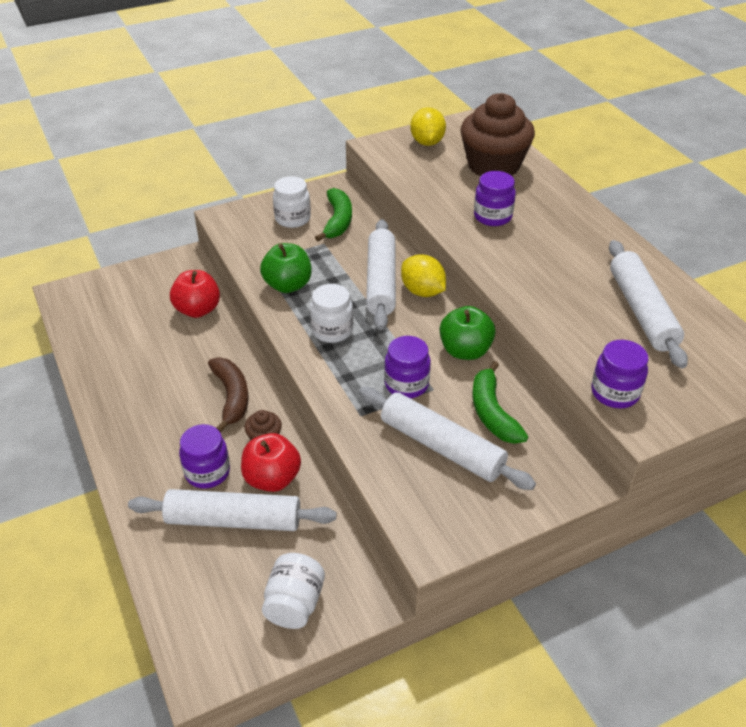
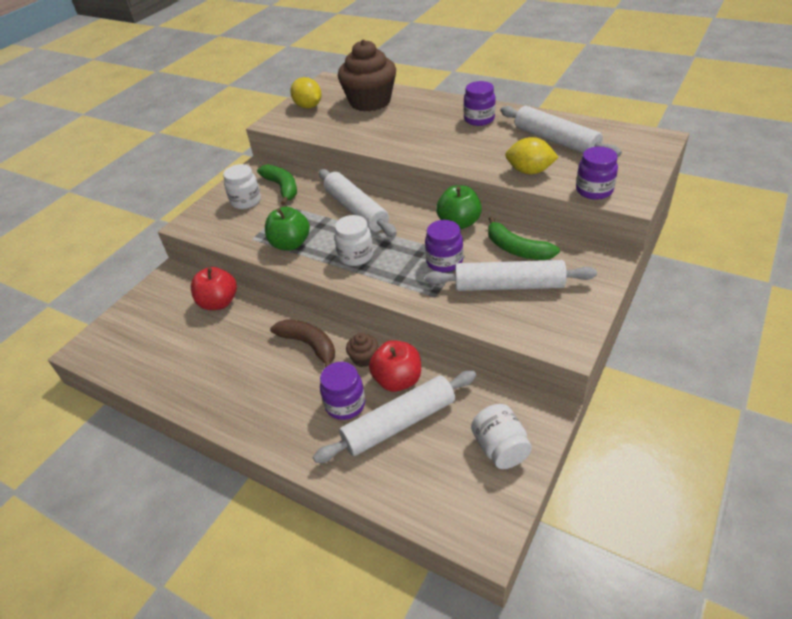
camera: 30 degrees left, 0 degrees up
(422, 291) = (391, 202): yellow lemon -> yellow lemon (529, 171)
(492, 217) = (404, 130): purple jar -> purple jar (479, 119)

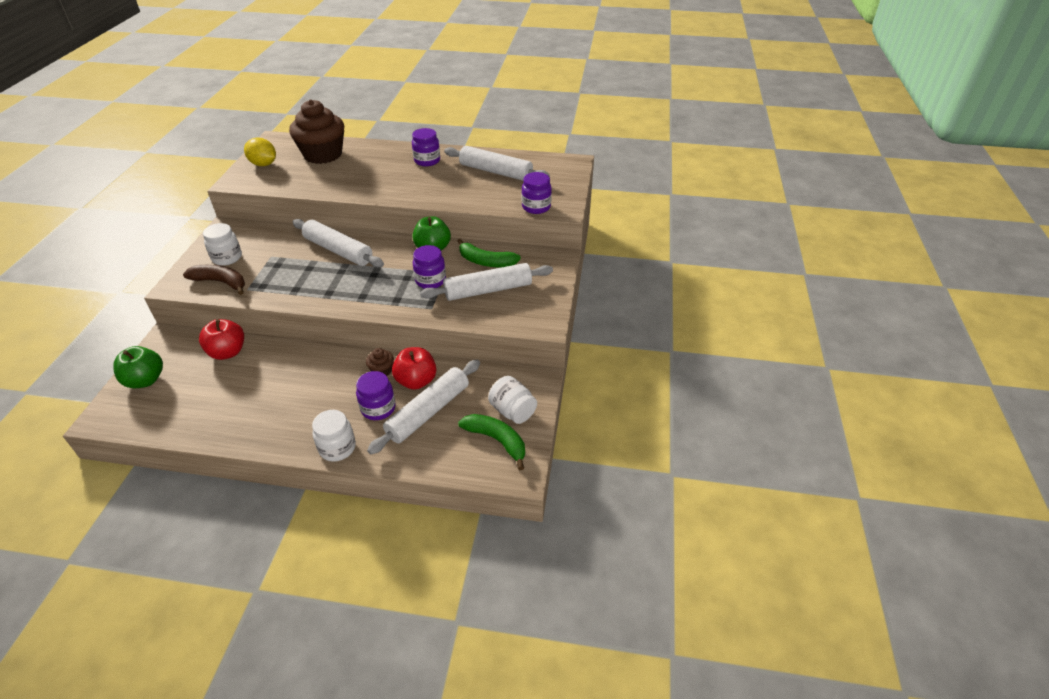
camera: 25 degrees left, 0 degrees up
(282, 188) = (259, 241): green banana -> green banana (497, 441)
(290, 244) = (287, 288): green apple -> green apple (145, 380)
(309, 345) = (329, 370): brown banana -> brown banana (221, 282)
(356, 256) = (352, 288): white jar -> white jar (337, 448)
(529, 171) = (482, 198): yellow lemon -> none

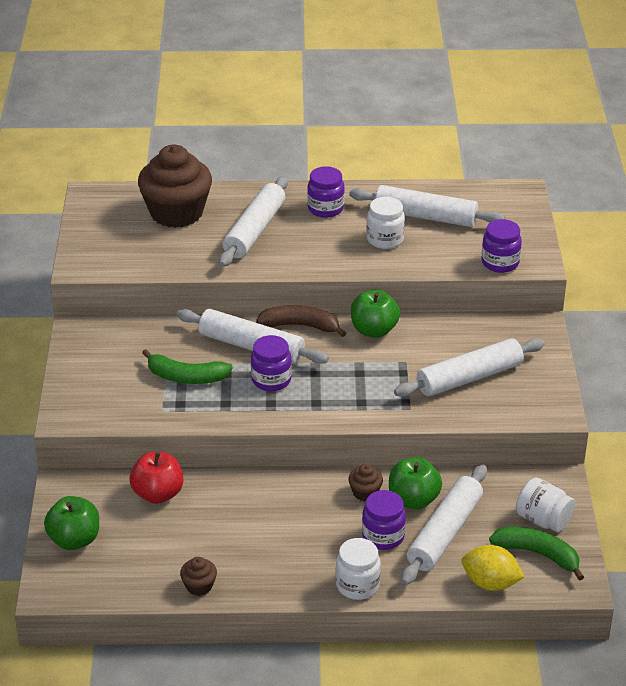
camera: 10 degrees left, 5 degrees down
(214, 431) = (199, 586): none -> brown cupcake
(221, 282) = (123, 405): brown banana -> brown banana (301, 326)
(227, 258) = (109, 372): white jar -> white jar (385, 239)
(263, 164) = (103, 236): yellow lemon -> yellow lemon (490, 583)
(369, 170) = (254, 230): none -> white rolling pin
(416, 381) = (413, 500): red apple -> green apple
(430, 281) = (392, 373): purple jar -> purple jar (271, 380)
(486, 261) = (450, 341): green banana -> green banana (186, 377)

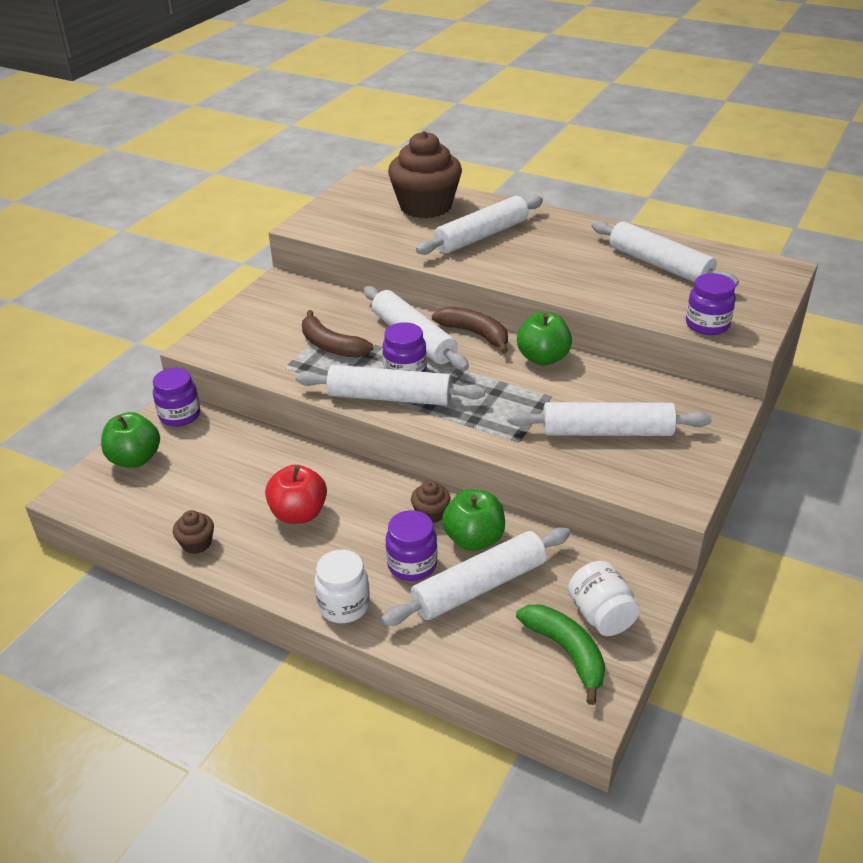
camera: 30 degrees right, 0 degrees up
(158, 494) = (241, 445): red apple -> red apple (298, 514)
(186, 377) = (331, 346): green banana -> brown banana
(278, 407) = (390, 397): none -> white rolling pin
(325, 208) = (564, 235): purple jar -> purple jar (180, 415)
(385, 239) = (600, 274): white jar -> none
(490, 583) = (486, 663): yellow lemon -> none

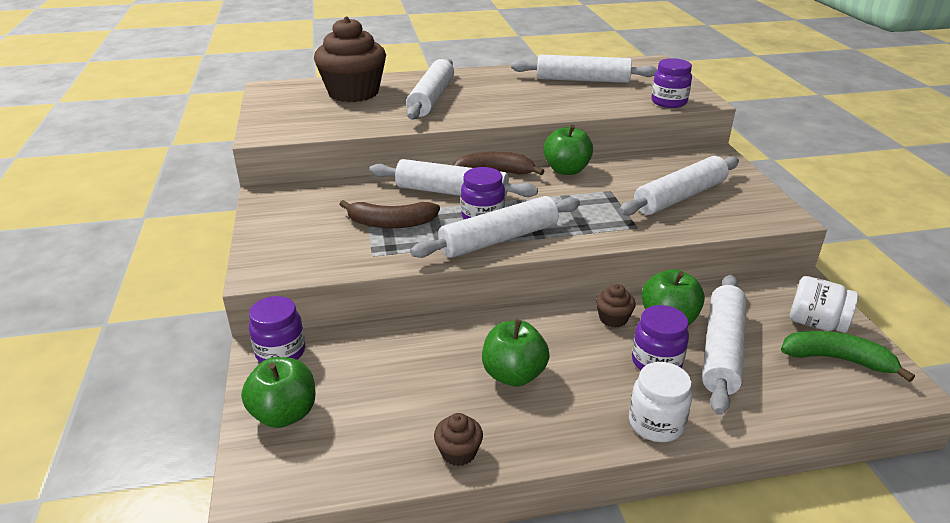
camera: 40 degrees left, 5 degrees down
(298, 514) = (513, 375): red apple -> green apple

